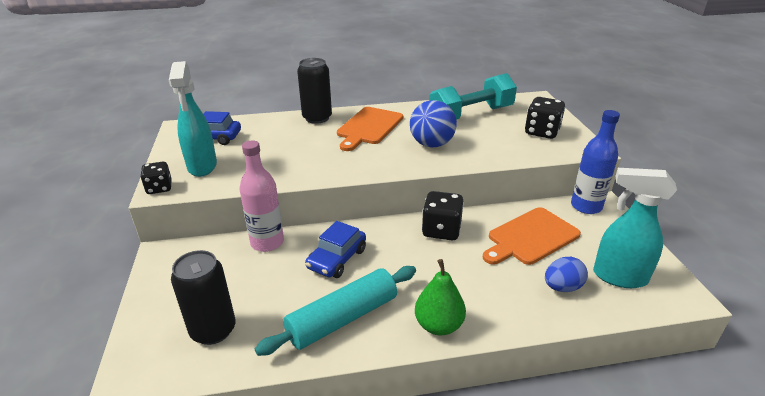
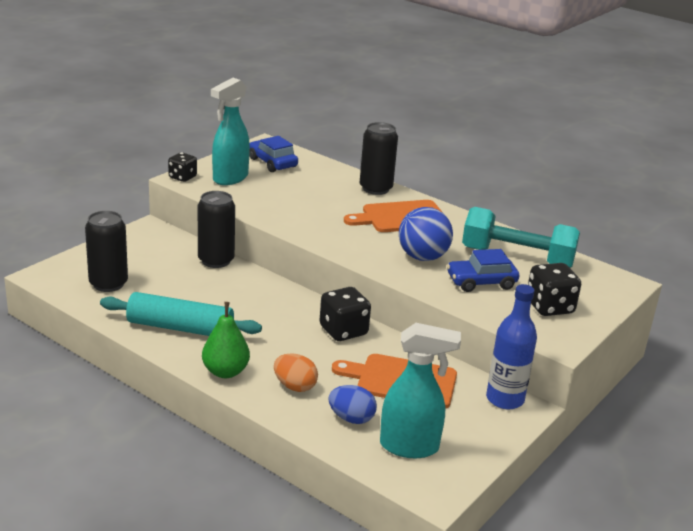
camera: 45 degrees right, 5 degrees down
(267, 242) = (216, 260): pink bottle -> black can
(337, 259) = (238, 298): blue car -> blue car (481, 282)
(495, 295) = (295, 386): none -> orange egg
(618, 277) = (410, 447): turquoise spray bottle -> turquoise spray bottle turned 120 degrees clockwise

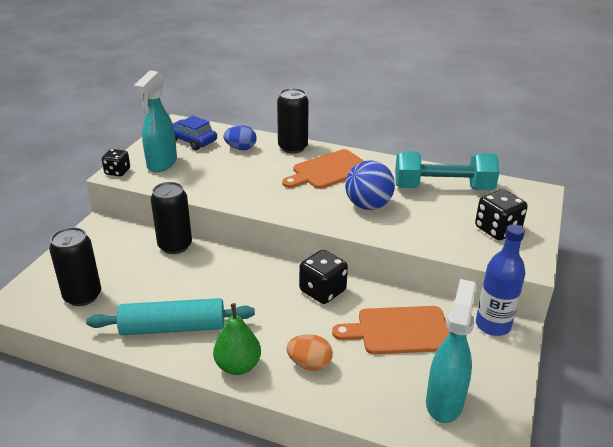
camera: 15 degrees left, 5 degrees up
(351, 418) = (377, 385): blue egg -> blue egg (241, 148)
(410, 447) = (444, 402): turquoise spray bottle -> turquoise spray bottle turned 60 degrees counterclockwise
(481, 282) = (429, 219): blue car -> none

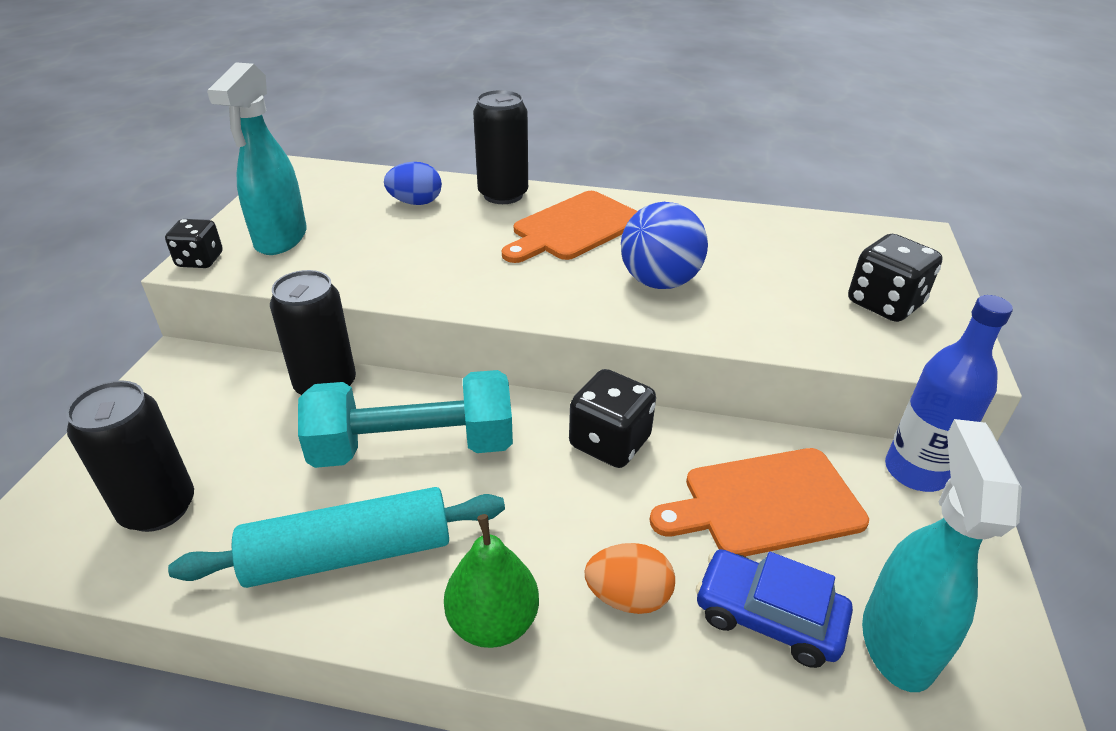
camera: 10 degrees left, 5 degrees up
(192, 141) = (328, 196): blue car -> blue car (768, 616)
(443, 188) = (768, 241): turquoise dumbbell -> turquoise dumbbell (413, 447)

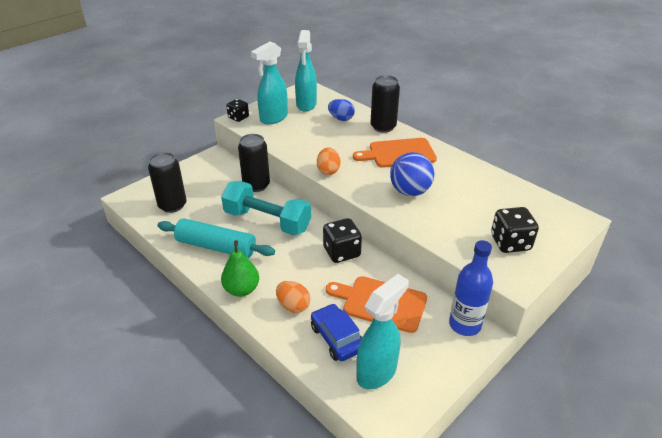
camera: 35 degrees right, 0 degrees up
(325, 198) = (306, 105): none -> turquoise spray bottle
(485, 297) = (328, 171): none -> orange egg

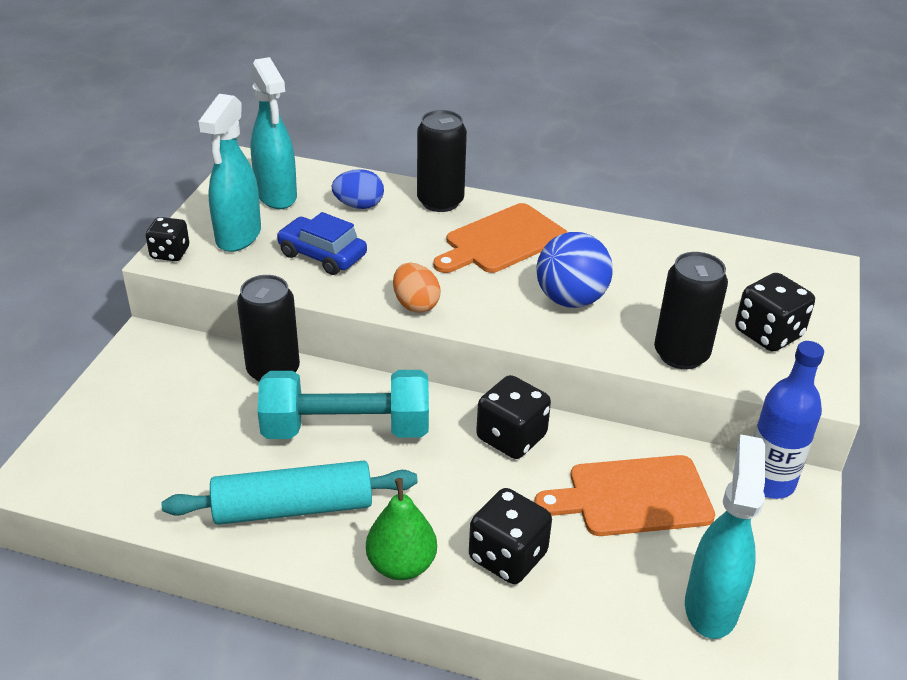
camera: 30 degrees left, 0 degrees up
(172, 205) = (143, 461): black can -> black can (681, 354)
(293, 306) = (507, 557): orange egg -> black dice
(337, 338) = (614, 580): blue car -> blue car (322, 255)

